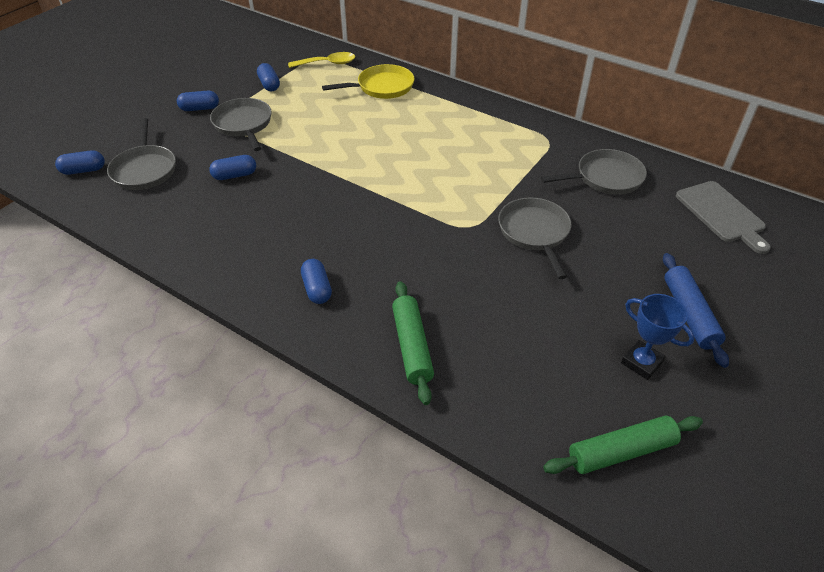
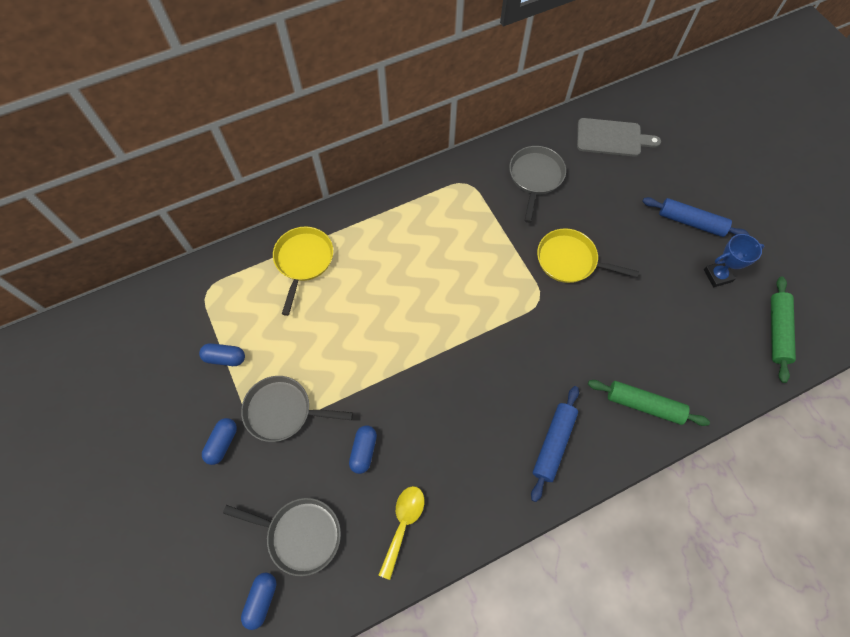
camera: 60 degrees left, 20 degrees up
(317, 289) = (553, 444): blue capsule -> blue rolling pin
(327, 63) = (224, 287): yellow spoon -> yellow spoon (403, 525)
(535, 233) = (570, 260): grey pan -> yellow pan

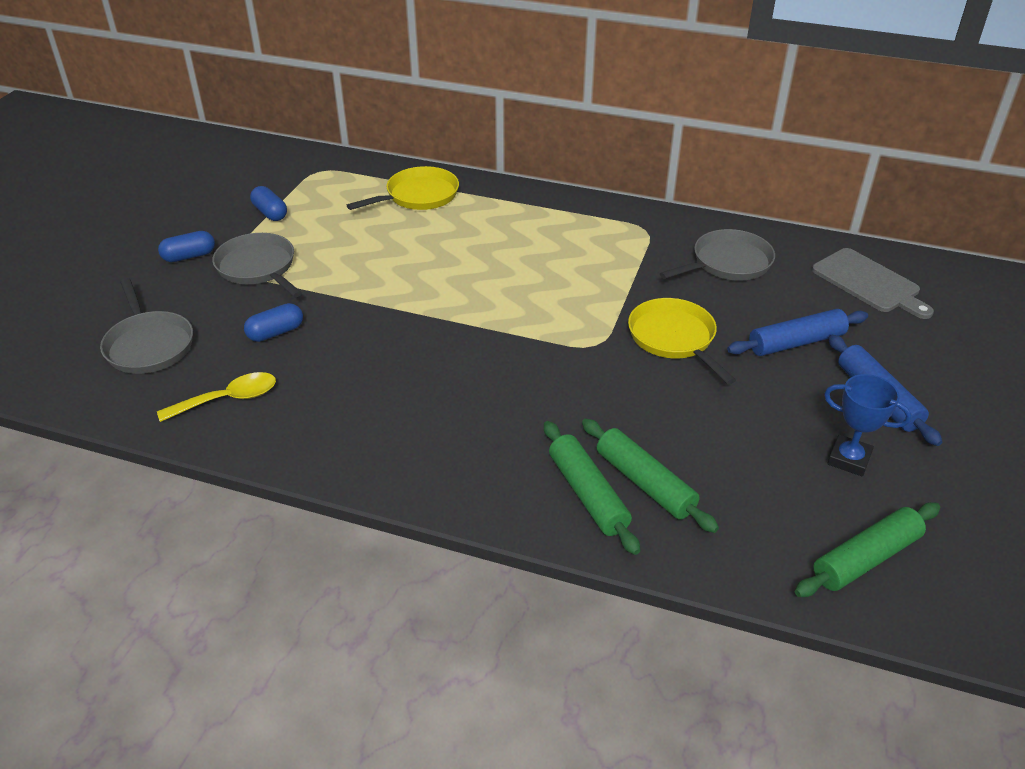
camera: 45 degrees right, 25 degrees down
(262, 600) = (62, 360): blue capsule -> none
(553, 444) = (444, 450): blue rolling pin -> blue rolling pin (796, 343)
(658, 373) = (645, 483): none -> green rolling pin

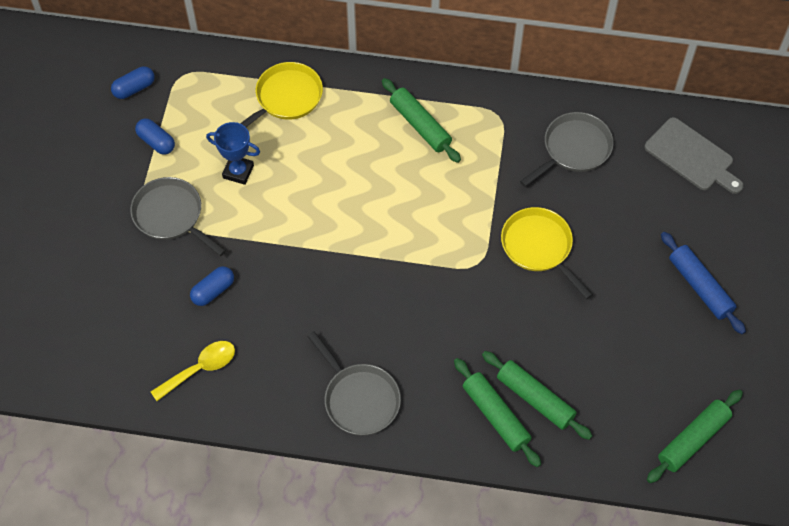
camera: 10 degrees left, 20 degrees up
(149, 345) = (112, 321): grey pan -> grey pan (359, 399)
(189, 256) = (104, 210): blue capsule -> blue capsule (134, 88)
(557, 228) = (420, 125): none -> green rolling pin
(796, 343) = (636, 237): blue rolling pin -> none
(849, 459) = (679, 352): blue trophy -> blue trophy (238, 172)

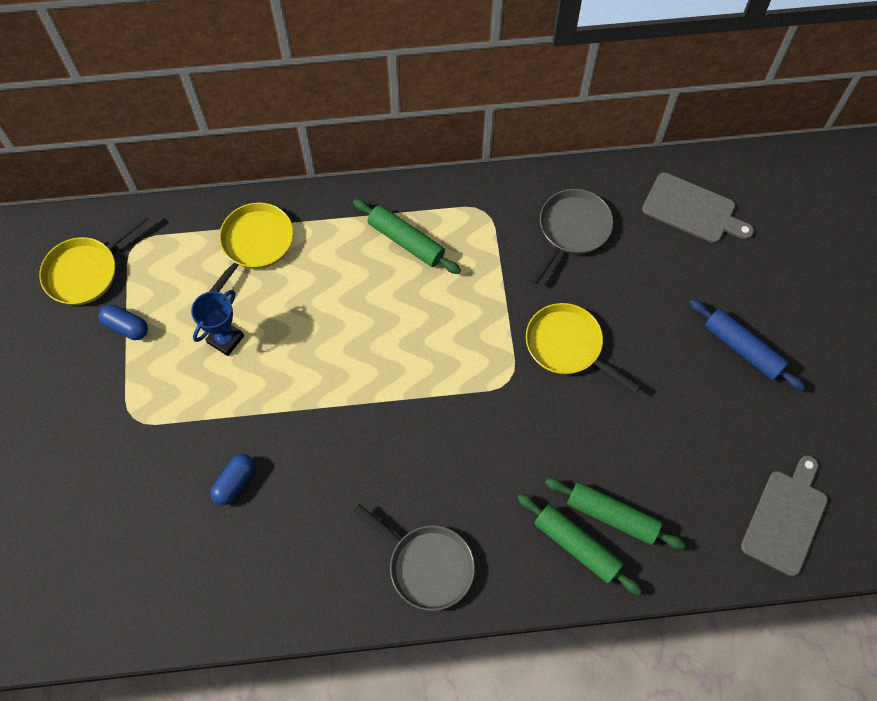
camera: 15 degrees left, 5 degrees up
(134, 88) = (86, 271): blue capsule -> yellow pan
(171, 216) = (165, 407): grey pan -> none
(200, 369) = (244, 577): yellow spoon -> none
(238, 172) = (225, 339): blue trophy -> blue trophy turned 60 degrees counterclockwise
(693, 440) = (785, 518): green rolling pin -> grey cutting board

